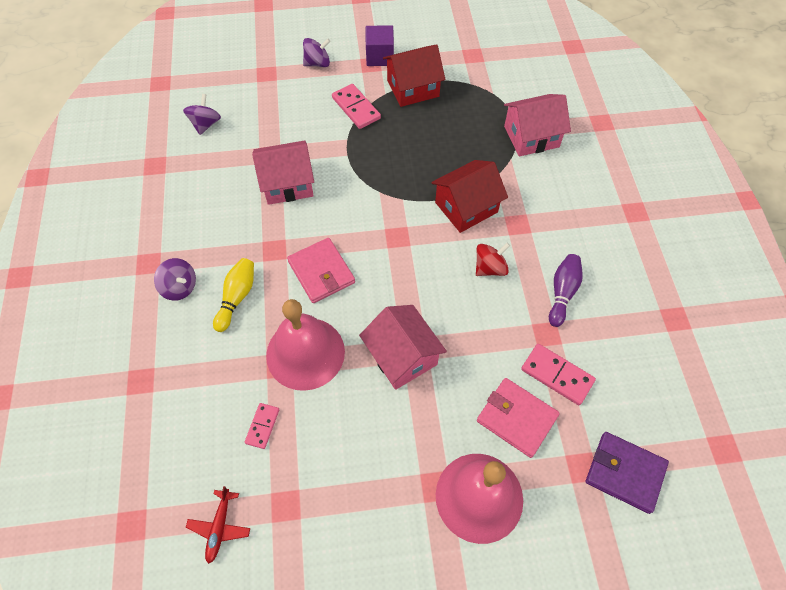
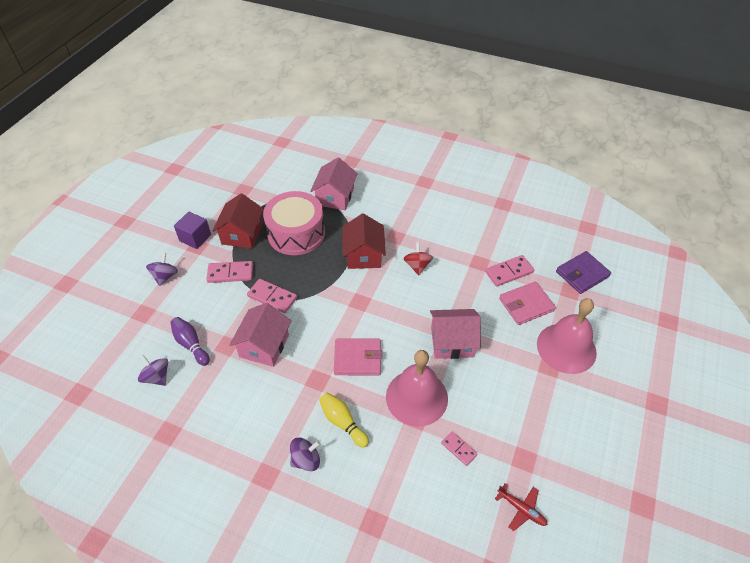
camera: 60 degrees left, 10 degrees down
(350, 158) = (272, 297): none -> pink domino
(449, 131) = (296, 233): none -> pink drum
(562, 293) = (457, 241): purple bowling pin -> purple bowling pin (191, 344)

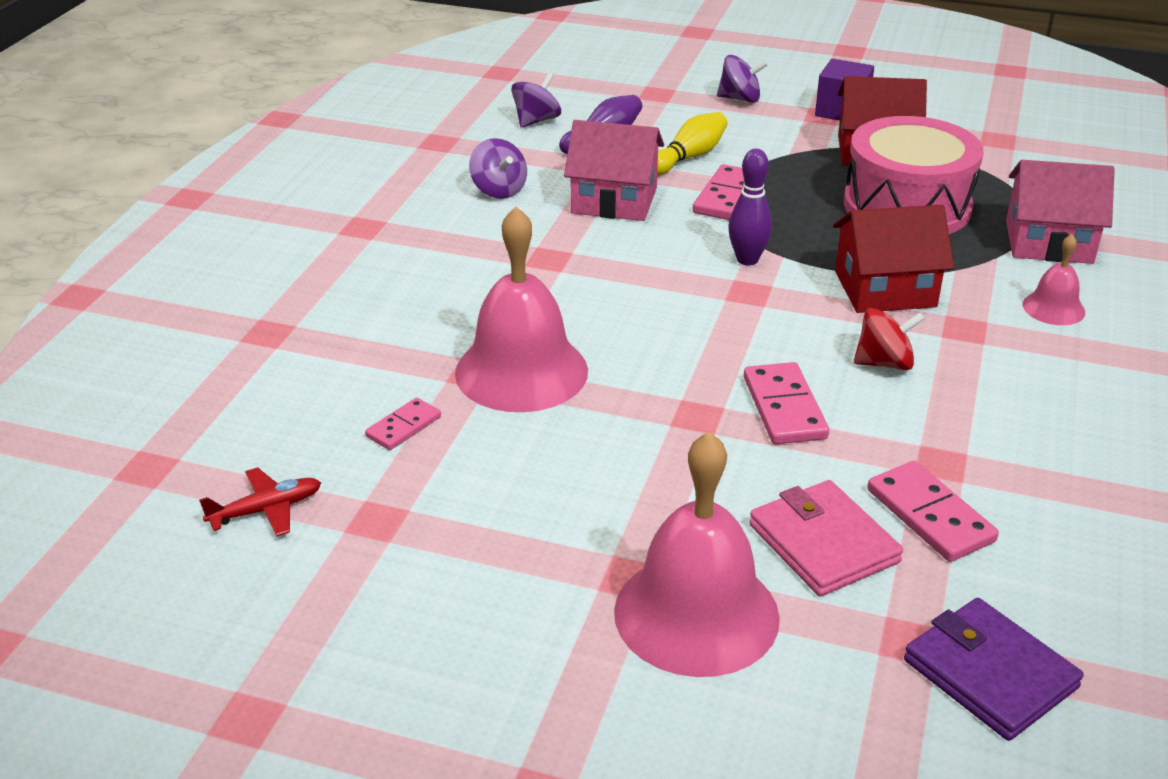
camera: 85 degrees right, 15 degrees down
(230, 273) = (770, 152): pink domino -> pink domino (784, 408)
(306, 460) = (388, 260): purple spinning top -> purple spinning top (499, 190)
(332, 298) = (747, 260): none -> purple bowling pin
(342, 422) = (461, 290): yellow bowling pin -> yellow bowling pin (689, 157)
(357, 358) = (603, 297): pink wallet -> none
(383, 208) = (1053, 308): none -> pink bell
(452, 342) = (671, 417): pink house -> none
(521, 509) = (266, 510): red plane -> red plane turned 150 degrees counterclockwise

